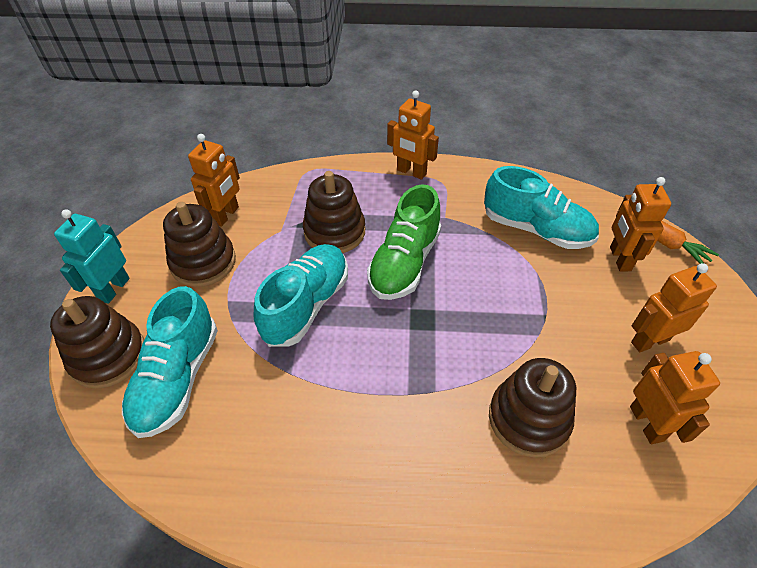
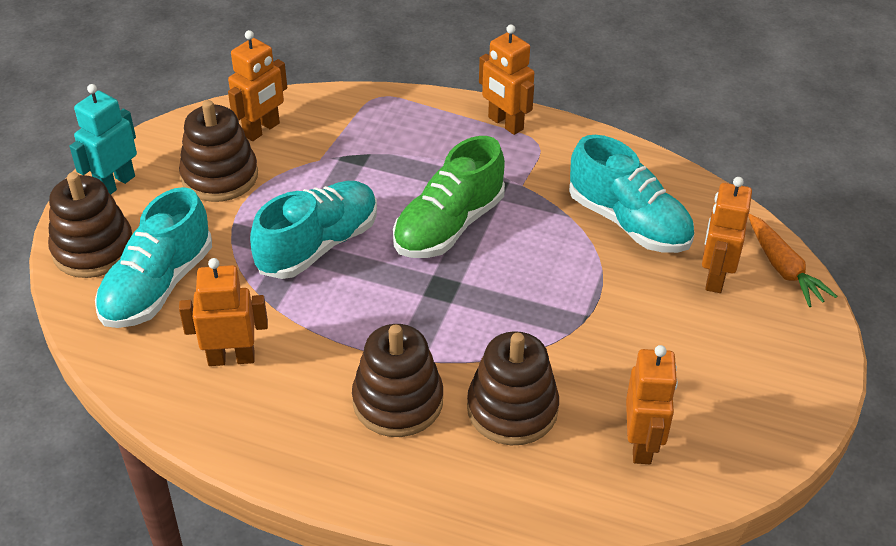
camera: 15 degrees right, 5 degrees down
(334, 232) = (381, 174): brown stacking toy -> brown stacking toy (398, 401)
(649, 341) = (696, 369): orange robot -> orange robot (231, 358)

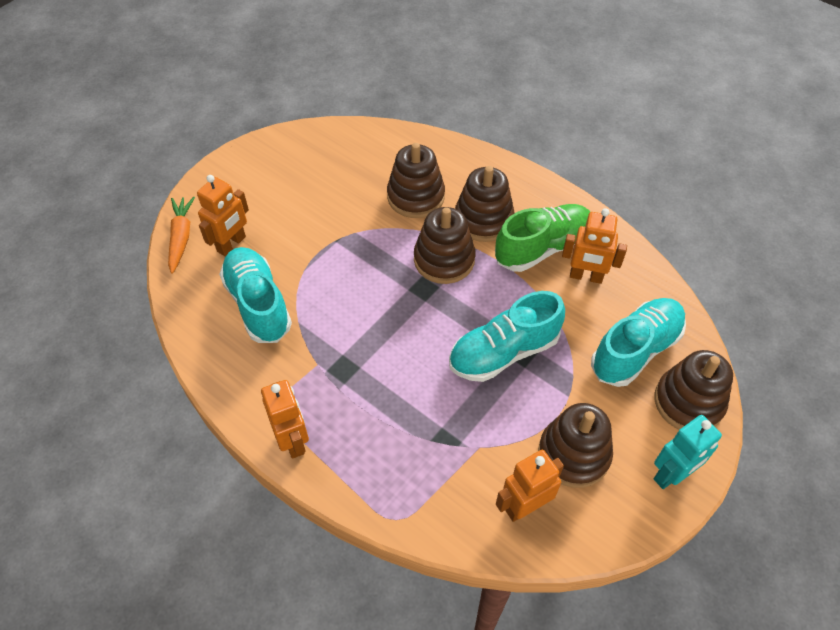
camera: 160 degrees left, 10 degrees up
(431, 330) = (444, 260): none -> brown stacking toy
(449, 226) = (395, 341): green shoe -> green shoe (542, 248)
(642, 444) = (352, 159): orange robot -> none

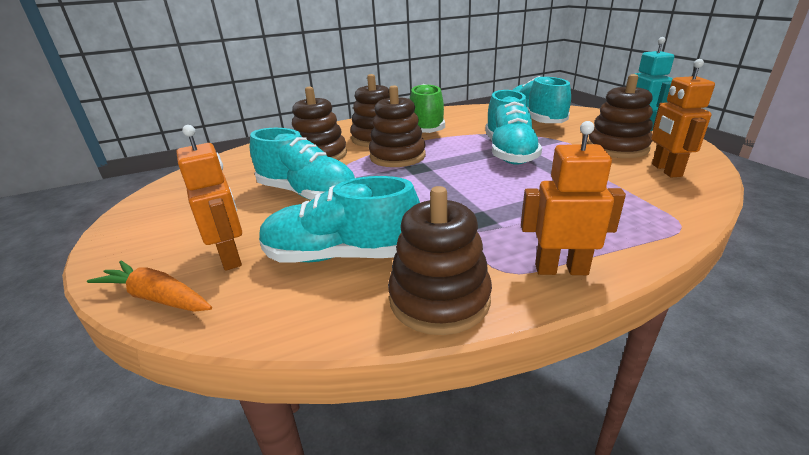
camera: 60 degrees left, 25 degrees down
(335, 233) = (307, 194): none -> turquoise shoe
(586, 276) = (463, 121): orange robot -> none
(688, 402) = (583, 115): brown stacking toy -> brown stacking toy (439, 299)

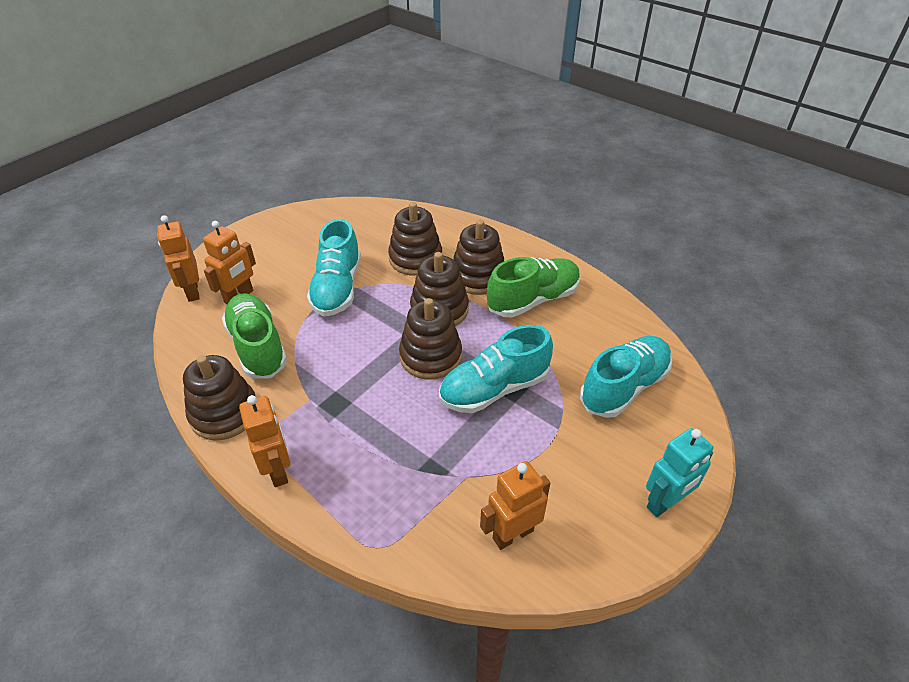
camera: 60 degrees right, 15 degrees up
(157, 297) = (192, 291): orange carrot -> orange robot
(342, 255) = (258, 347): turquoise shoe -> green shoe
(617, 148) = (564, 483): brown stacking toy -> brown stacking toy (430, 356)

